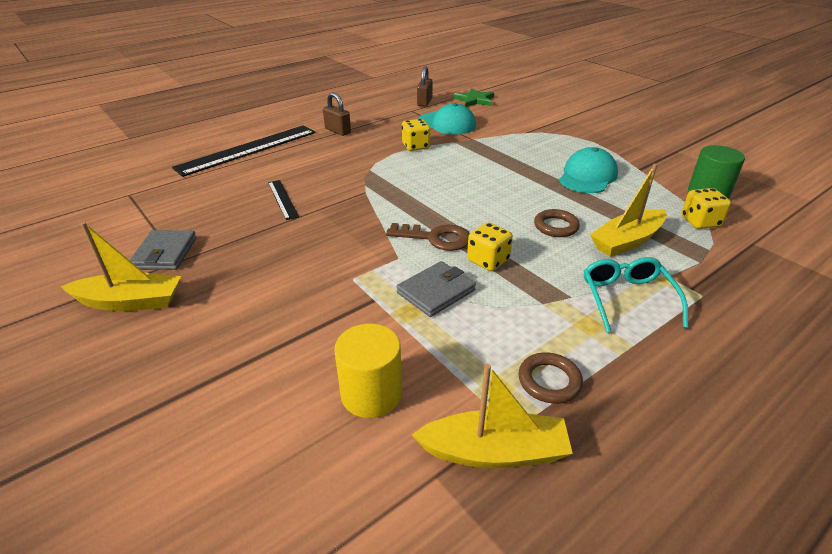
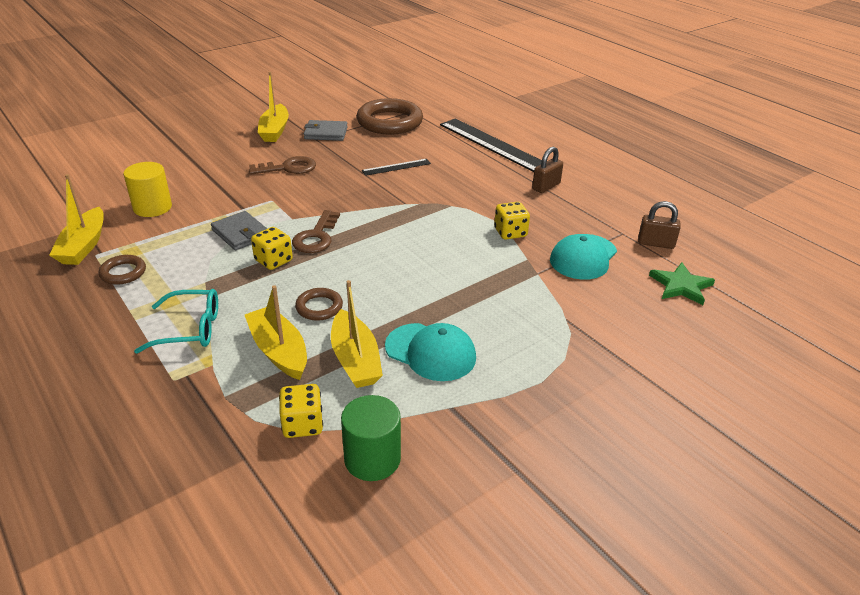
camera: 90 degrees right, 0 degrees up
(155, 207) = (390, 122): none -> brown ring
(265, 274) = (288, 168): none -> brown key
(615, 205) = (355, 360): none -> yellow boat

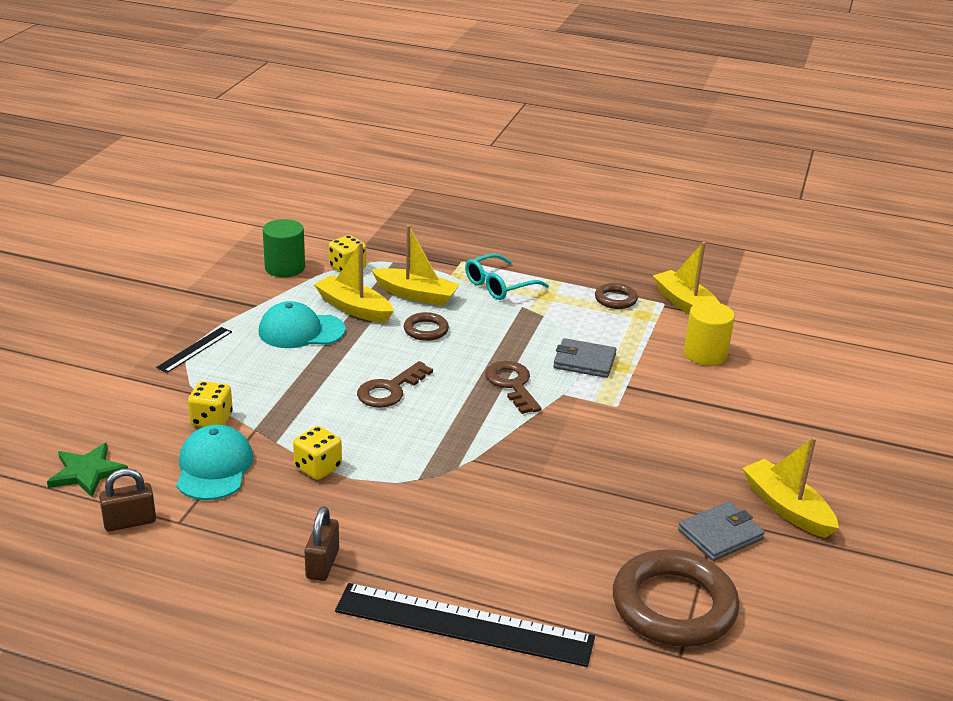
camera: 145 degrees right, 5 degrees down
(273, 261) = (516, 350): yellow dice -> yellow dice (211, 419)
(288, 168) = (667, 453): brown key -> brown key (390, 390)
(396, 167) = (549, 512): black ruler -> black ruler (194, 349)

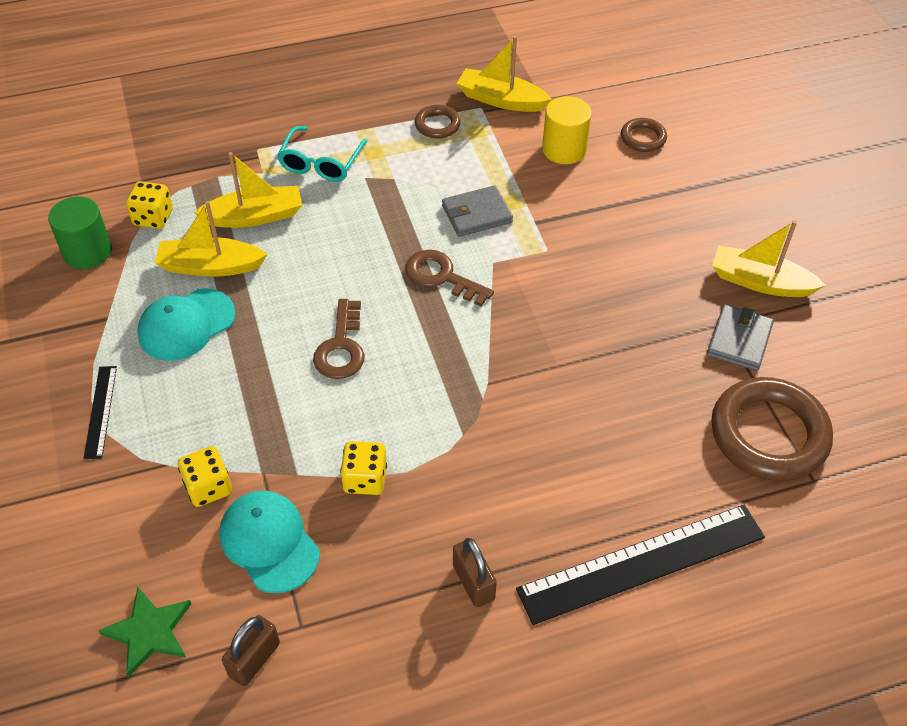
camera: 35 degrees left, 20 degrees up
(426, 330) = (305, 255): brown ring -> brown ring (643, 138)

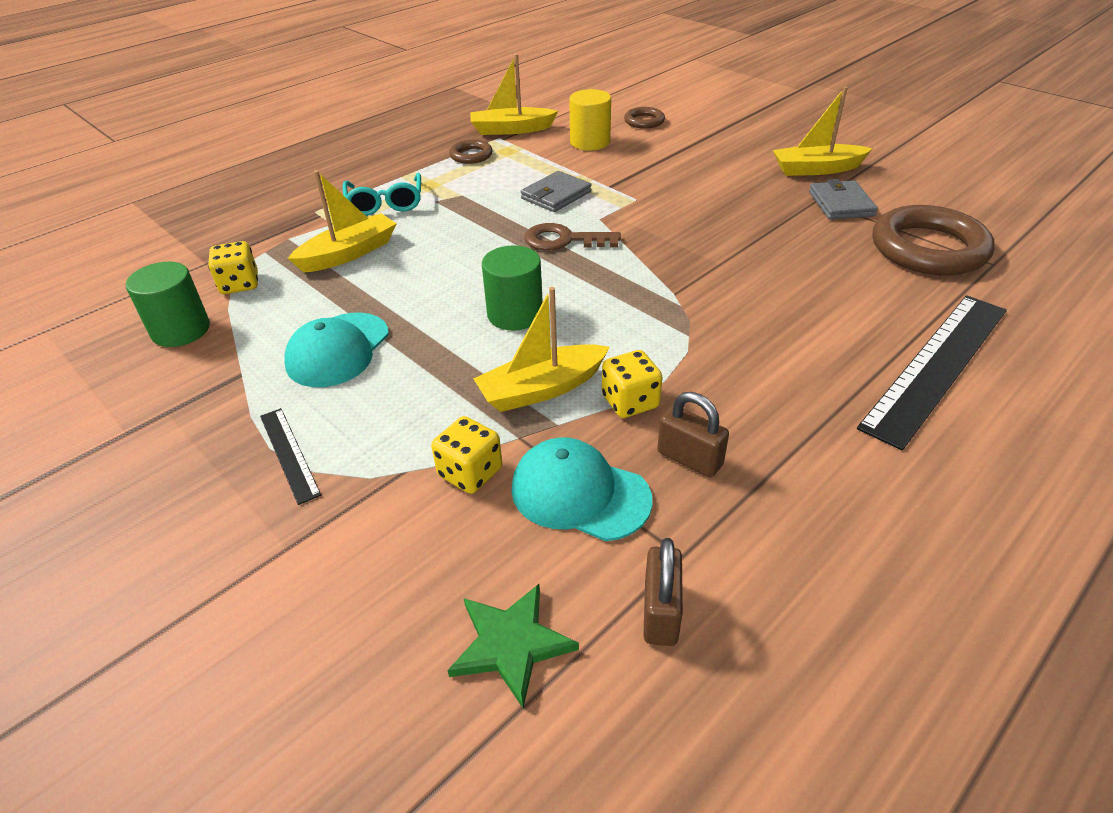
camera: 25 degrees left, 10 degrees down
(210, 266) = (330, 300): yellow boat -> yellow boat (541, 389)
(341, 347) = (515, 314): brown key -> green cylinder
(473, 582) = (813, 440): brown padlock -> brown padlock (689, 459)

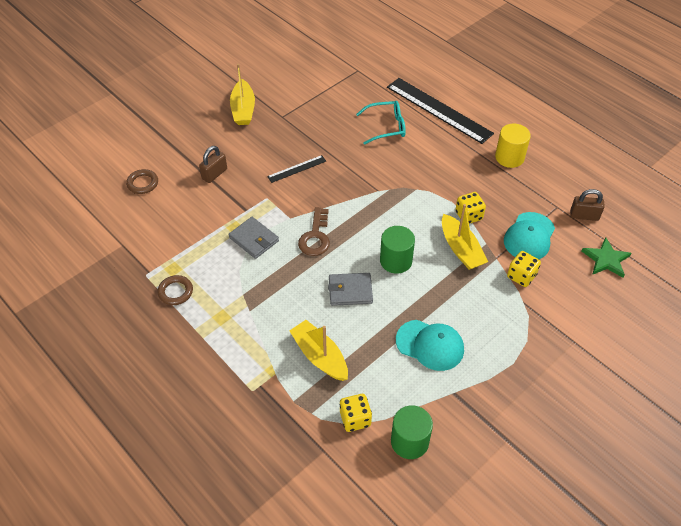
camera: 90 degrees left, 10 degrees up
(289, 454) = (516, 353): black ruler -> black ruler (297, 169)
(385, 203) = (247, 343): turquoise glasses -> turquoise glasses (386, 127)
(511, 130) = (132, 266): yellow boat -> none
(590, 142) = (171, 217): yellow cylinder -> yellow cylinder (509, 157)
(689, 459) = (504, 199): brown padlock -> brown padlock (214, 174)
(841, 204) = (289, 108): grey wallet -> grey wallet (350, 291)
(928, 249) = (341, 88): brown ring -> none

